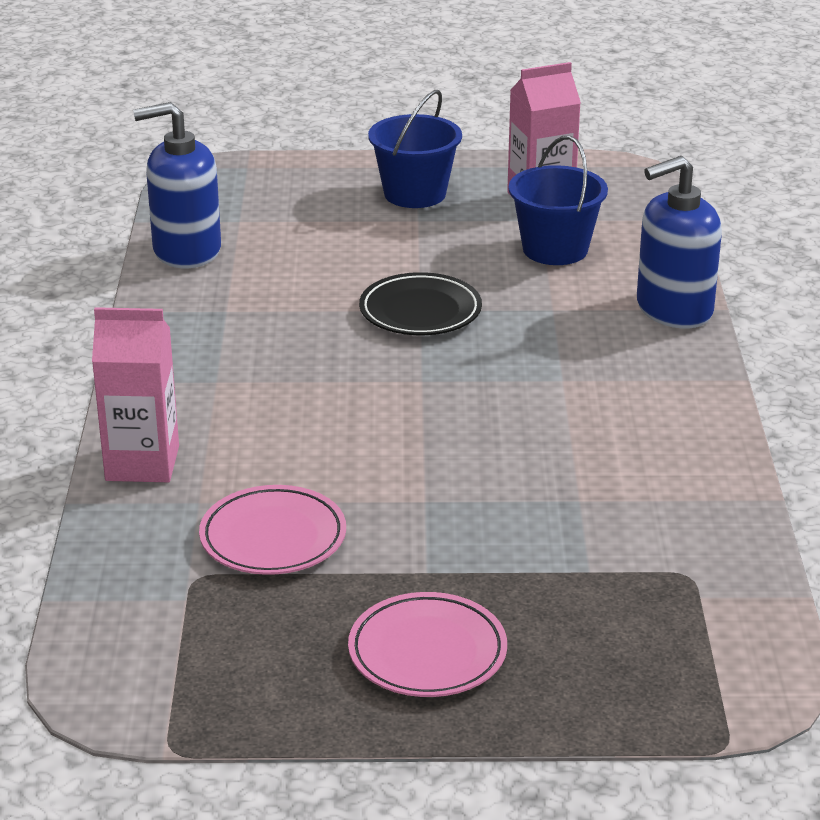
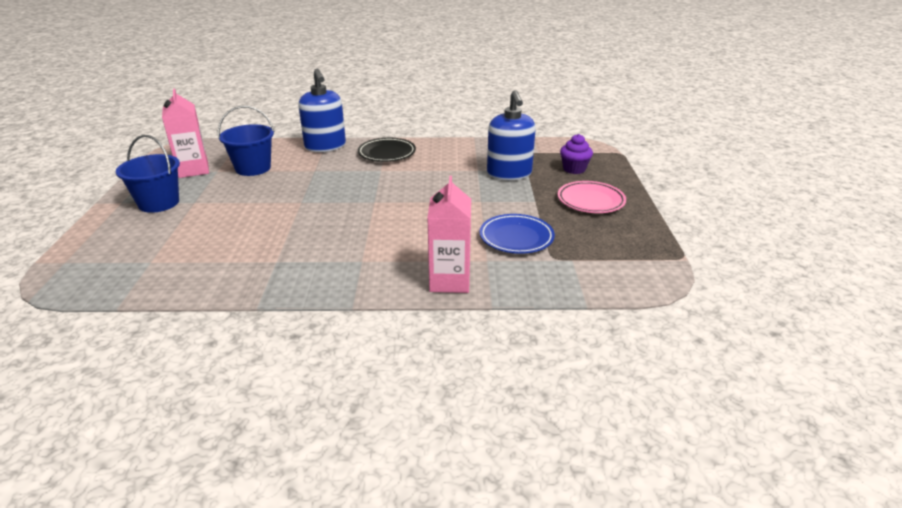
camera: 90 degrees left, 0 degrees up
(186, 251) = (183, 281): blue soap dispenser -> blue soap dispenser (509, 174)
(273, 538) = (516, 238): pink plate -> blue plate
(420, 312) = (303, 202): black plate -> black plate (387, 153)
(602, 647) = (574, 169): none -> purple cupcake

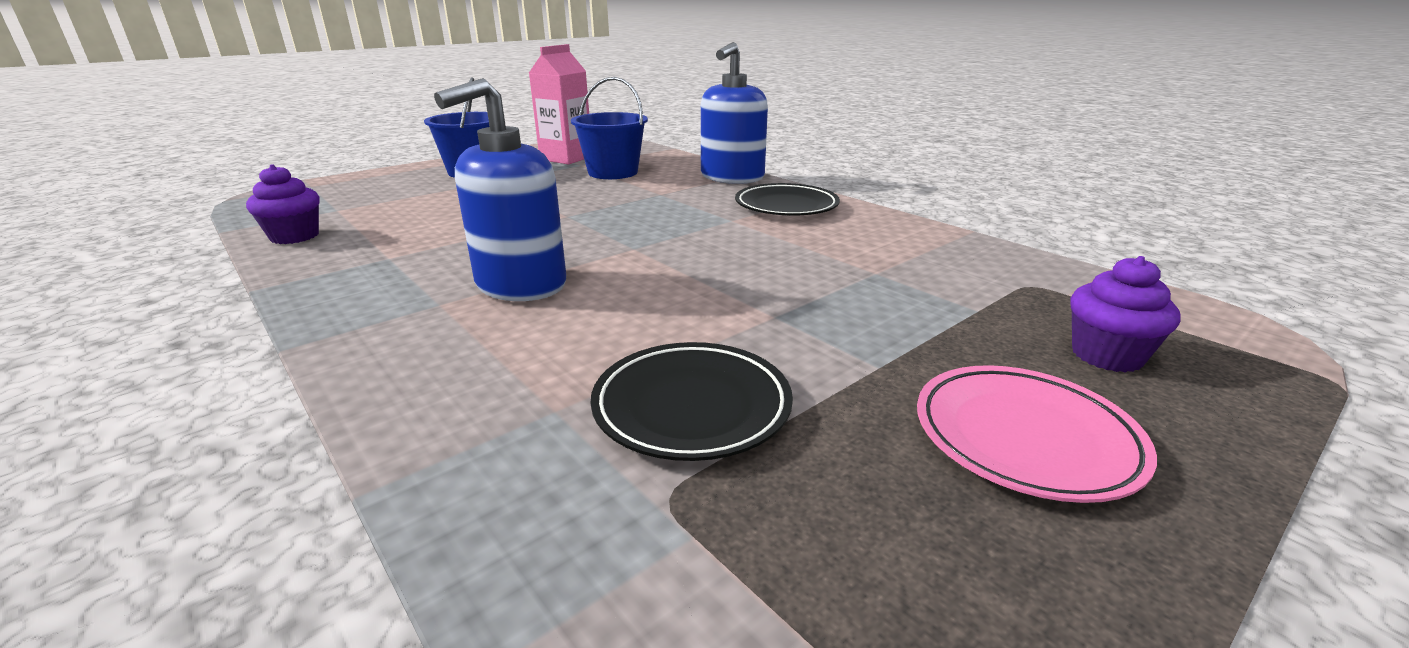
camera: 50 degrees right, 5 degrees down
(182, 283) = (294, 236): none -> purple cupcake
(450, 281) = (431, 402): pink carton -> none
(509, 174) = (925, 301): blue soap dispenser -> blue soap dispenser (520, 285)
(516, 238) = (692, 407): blue plate -> black plate

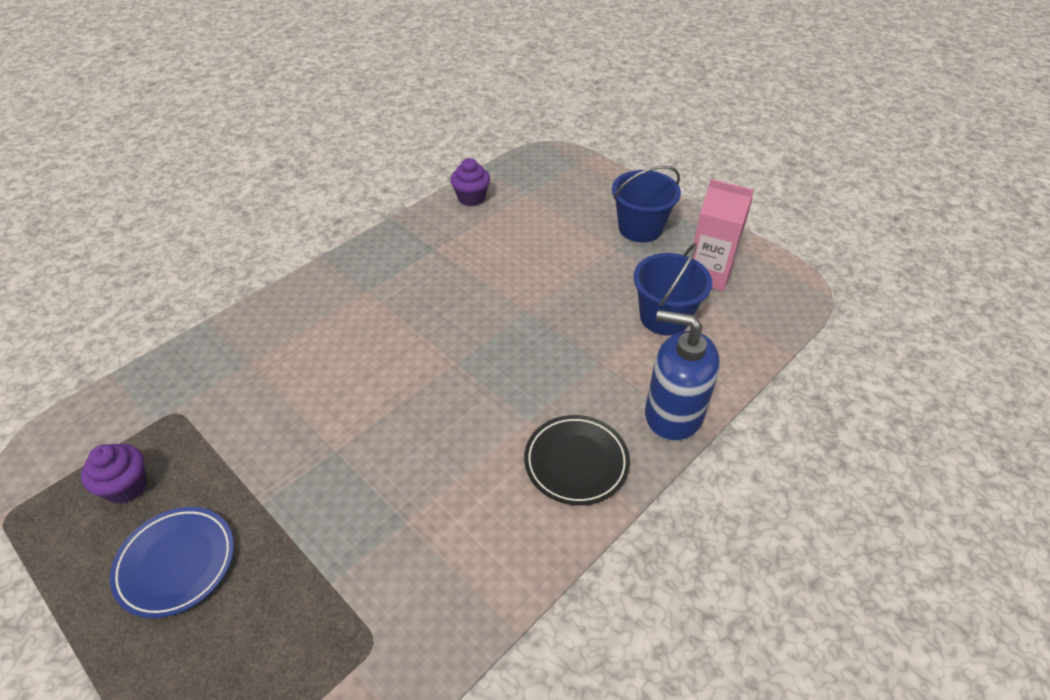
camera: 85 degrees right, 20 degrees up
(520, 285) = (391, 317): blue soap dispenser -> none
(692, 407) = (238, 415): black plate -> none
(1025, 438) = (176, 563): pink plate -> blue plate
(1106, 355) = (249, 652): purple cupcake -> purple cupcake (127, 487)

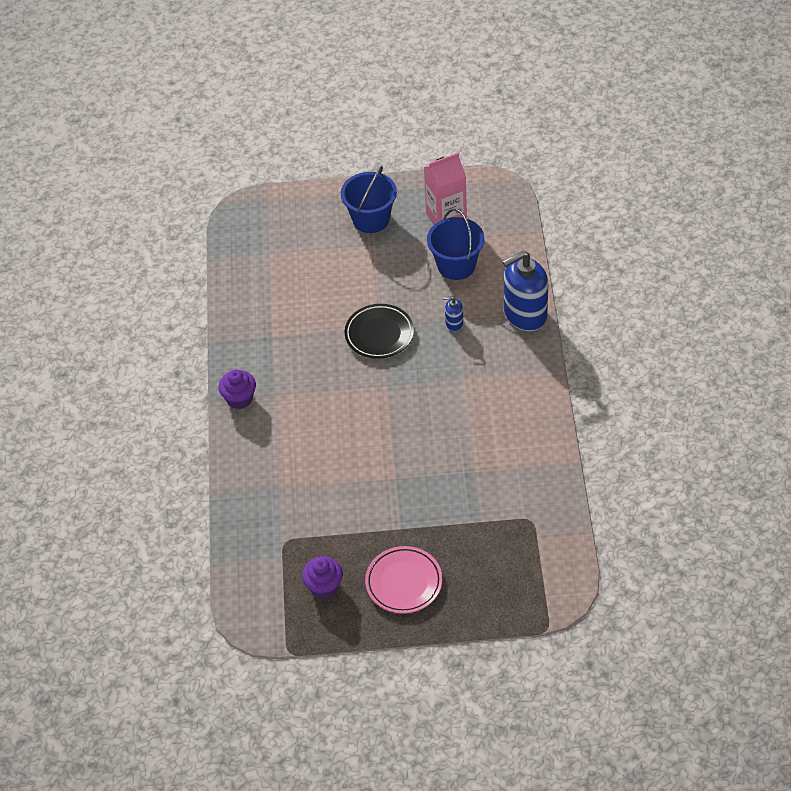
camera: 45 degrees left, 5 degrees up
(176, 563) = (404, 582): blue plate -> pink plate
(471, 198) = (239, 285): purple cupcake -> purple cupcake (239, 399)
(576, 462) = (512, 377): black plate -> black plate (379, 334)
(592, 363) = (454, 323): none -> blue soap dispenser

